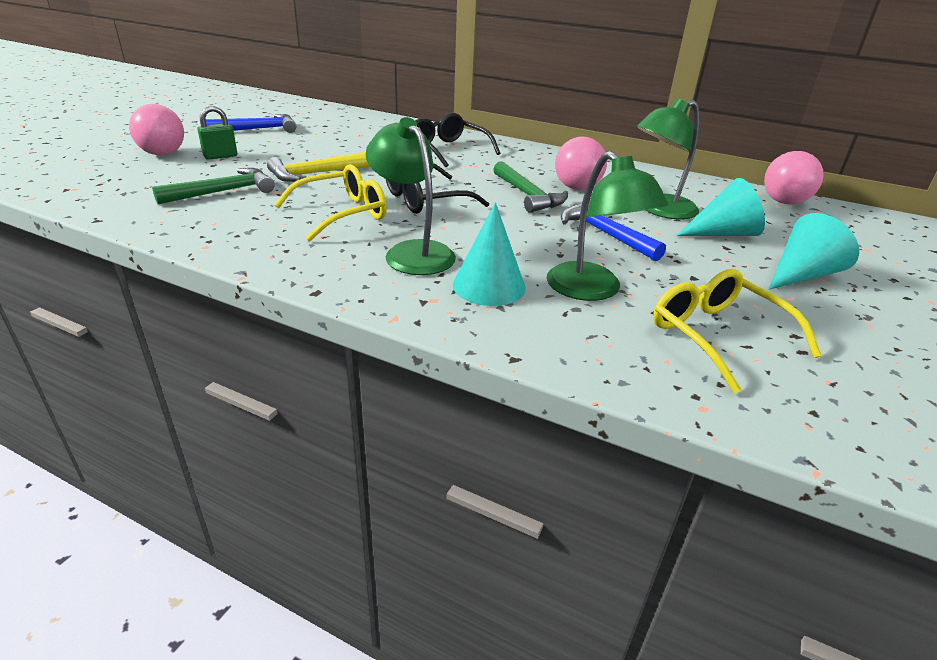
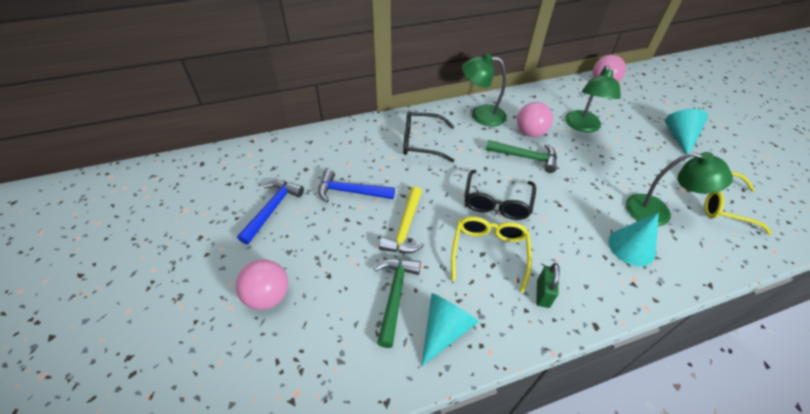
camera: 45 degrees left, 15 degrees up
(220, 156) = (314, 262): green padlock -> green padlock (543, 294)
(412, 252) = (570, 252): green lamp -> green lamp (481, 115)
(605, 233) = (597, 164): blue hammer -> blue hammer (351, 192)
(722, 233) = (624, 127): turquoise cone -> turquoise cone (444, 330)

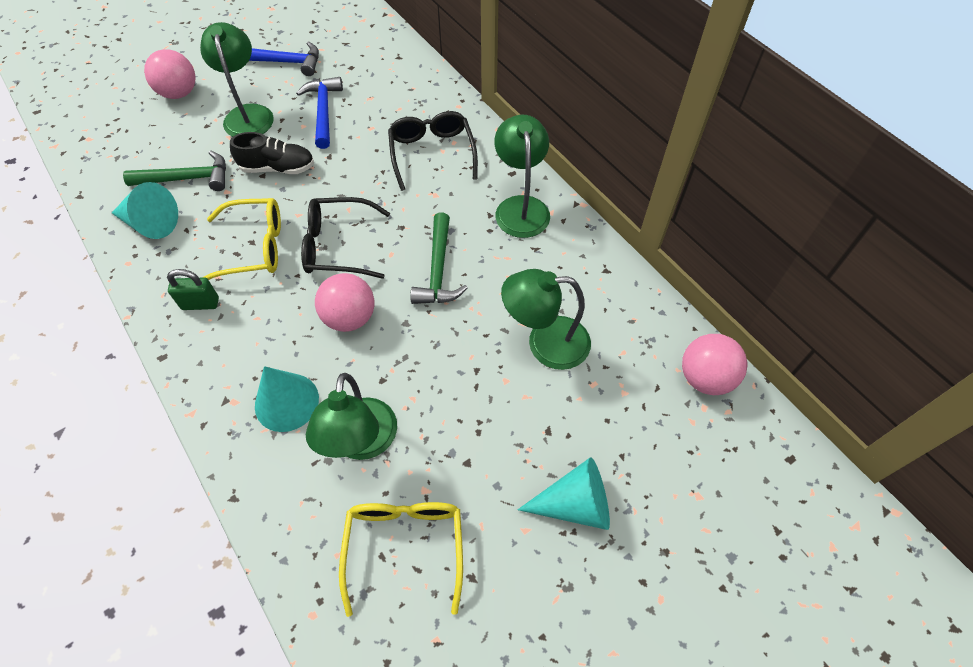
camera: 75 degrees right, 10 degrees up
(329, 242) = (248, 114): none -> green lamp
(405, 228) = (278, 168): yellow hammer -> black shoe
(530, 133) = (500, 271): pink ball -> pink ball (350, 317)

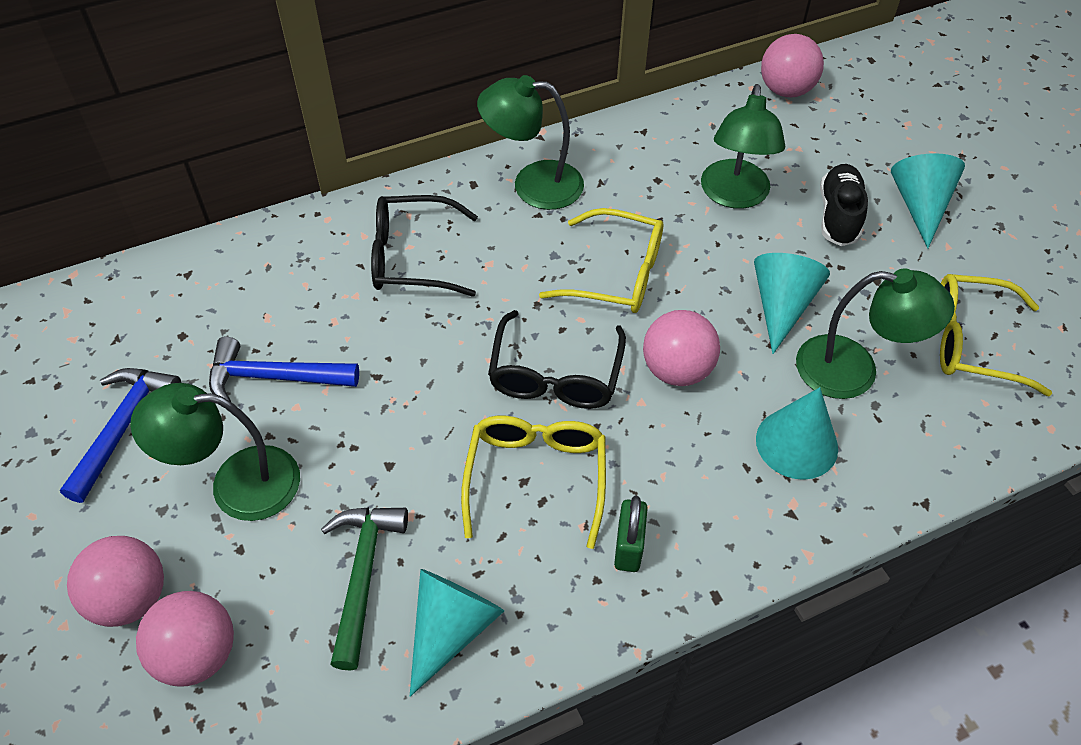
camera: 80 degrees left, 5 degrees down
(146, 125) = (197, 654): none -> pink ball
(278, 168) = (380, 443): black shoe -> black shoe (838, 216)
(424, 385) = (781, 306): none -> turquoise cone
(438, 270) = (616, 274): green hammer -> yellow glasses

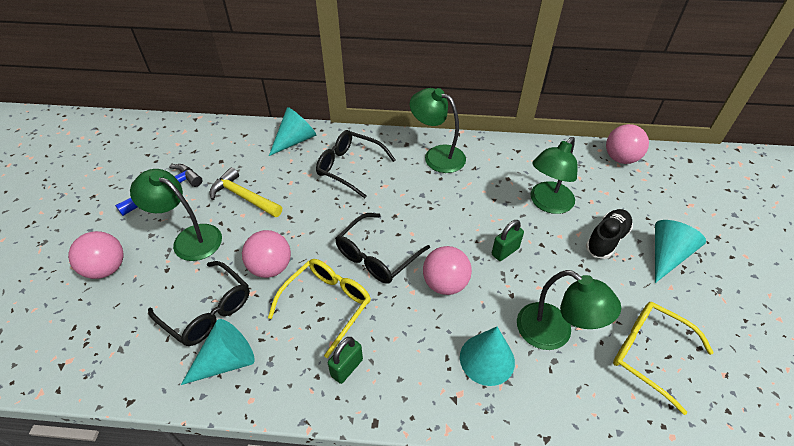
camera: 30 degrees right, 5 degrees down
(197, 654) = (111, 309): pink ball -> pink ball (271, 267)
(274, 377) = (244, 197): blue hammer -> yellow hammer
(363, 575) = (208, 311): green hammer -> black glasses
(616, 274) = (448, 218): yellow glasses -> none
(724, 288) = (505, 251): none -> green padlock
(781, 306) = (533, 276): turquoise cone -> turquoise cone (295, 140)

